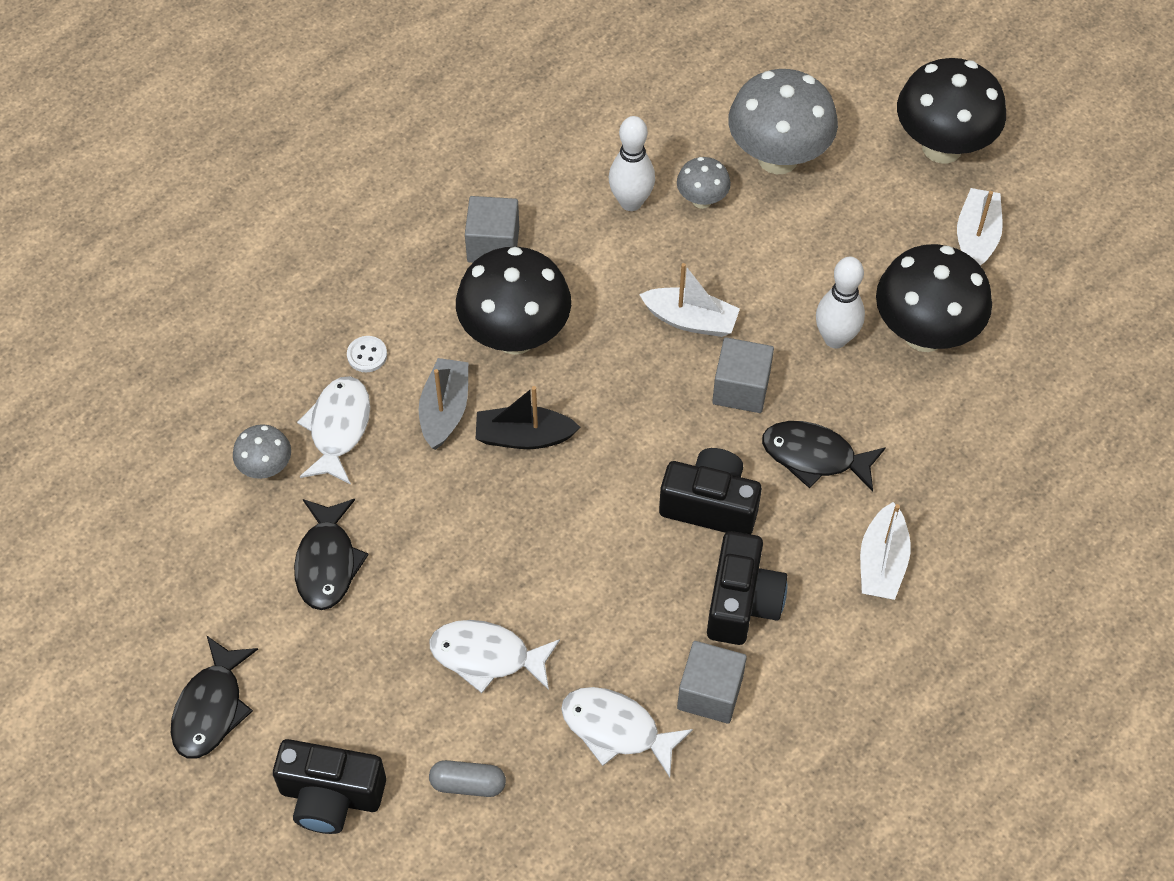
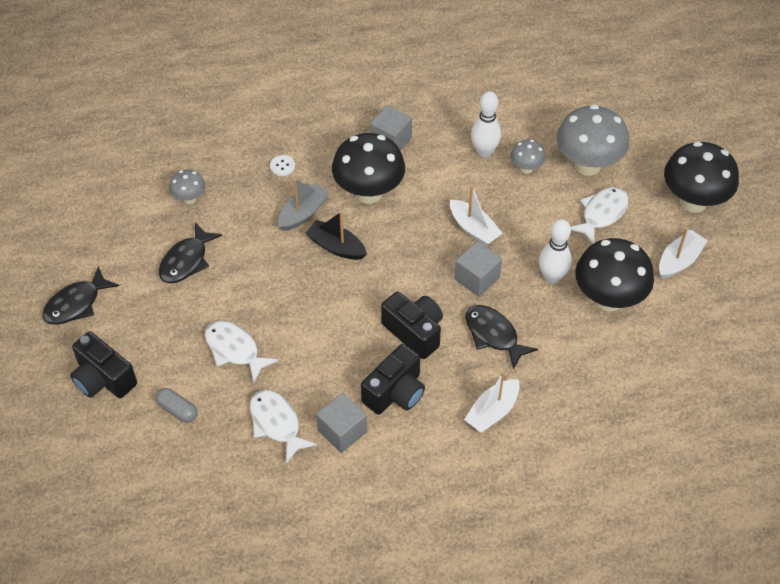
camera: 30 degrees right, 5 degrees down
(338, 428) = (241, 196): white fish -> white fish (601, 214)

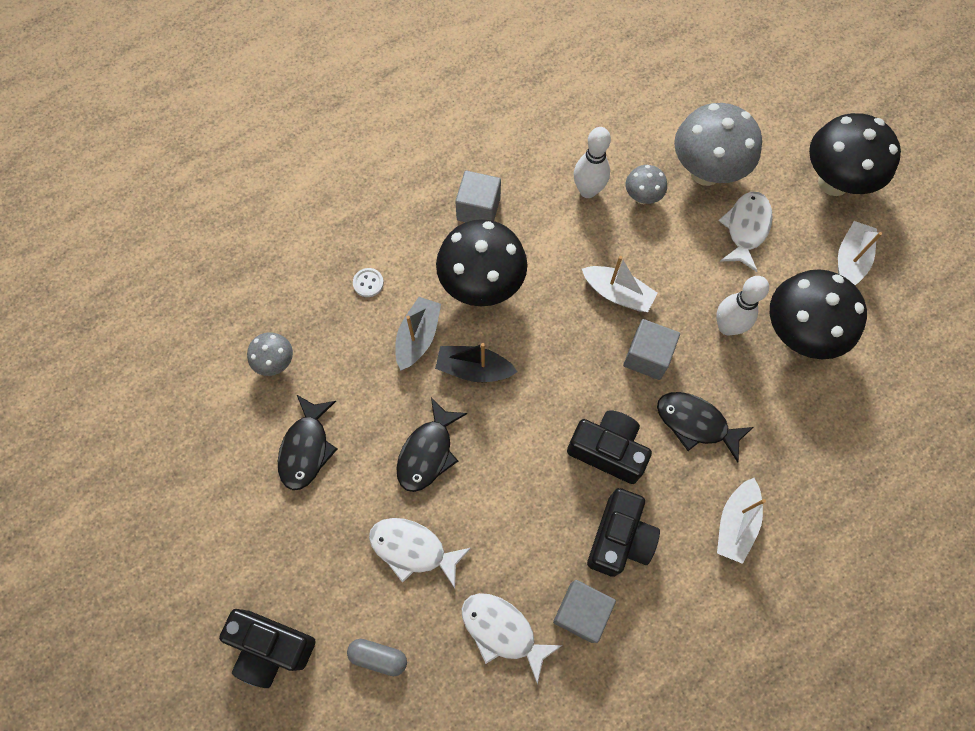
camera: 20 degrees left, 15 degrees up
(76, 304) = (195, 555): black fish -> black fish (428, 452)

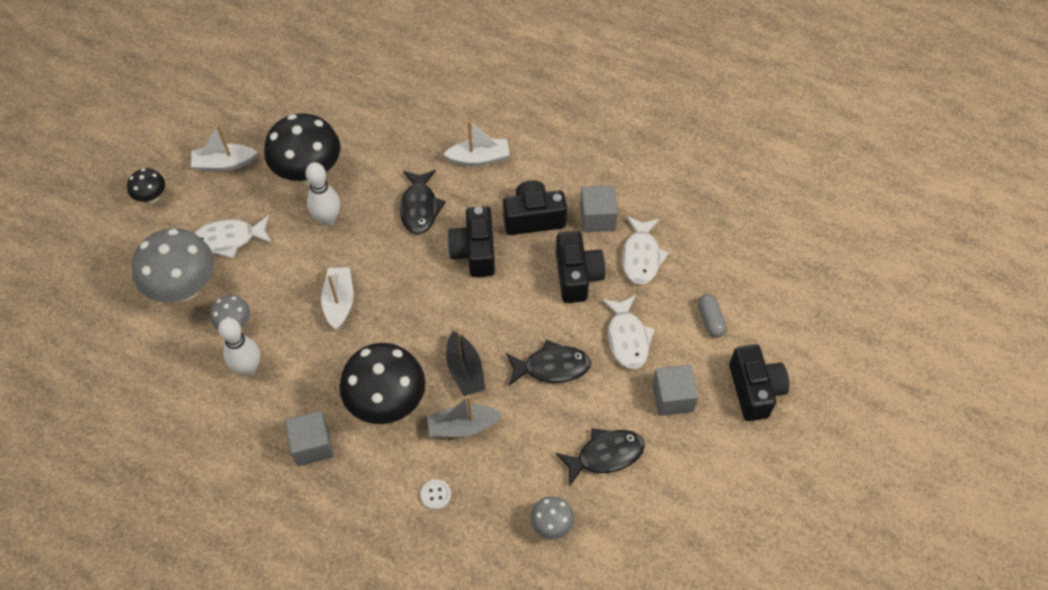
camera: 120 degrees left, 10 degrees down
(518, 542) = (577, 276): none -> black camera
(647, 356) = (383, 259): grey cube -> grey cube (672, 398)
(833, 182) = (152, 197): black mushroom -> black mushroom, size x0.49

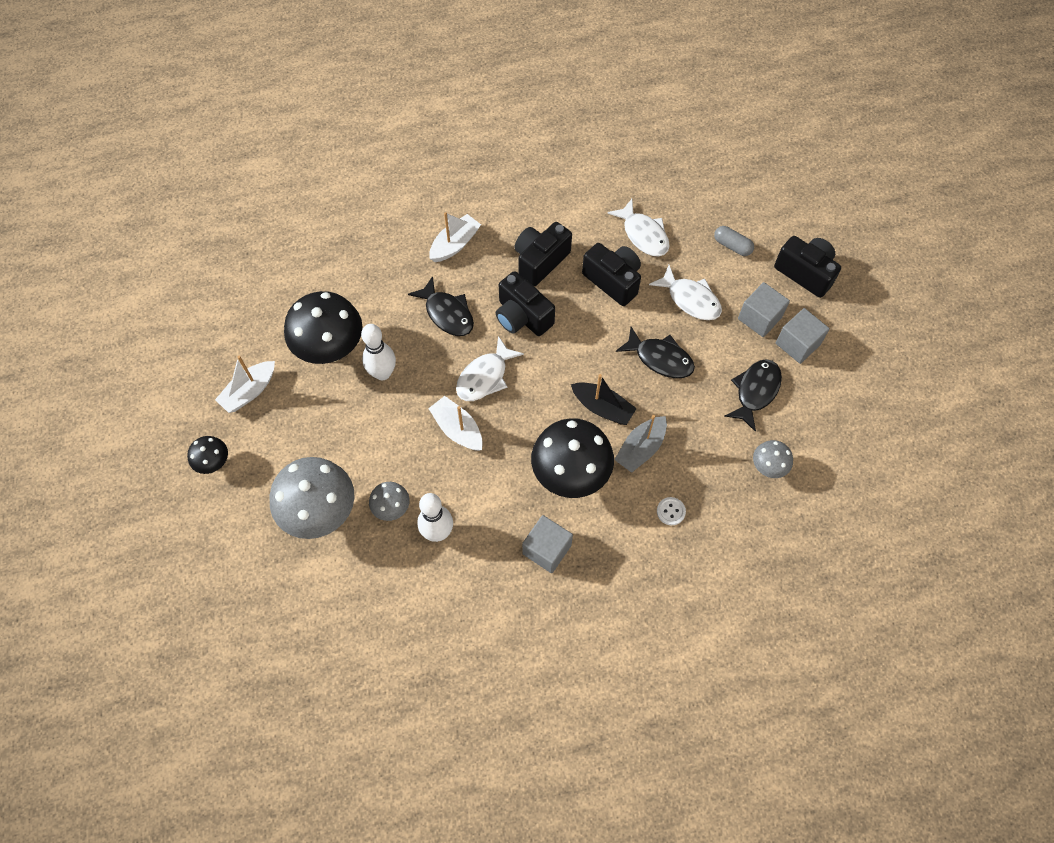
camera: 40 degrees left, 5 degrees up
(229, 239) = (317, 447): white fish -> white fish (485, 377)
(552, 367) = (660, 358): black fish -> black fish turned 75 degrees clockwise
(597, 218) = (586, 228): grey cube -> grey cube (797, 344)

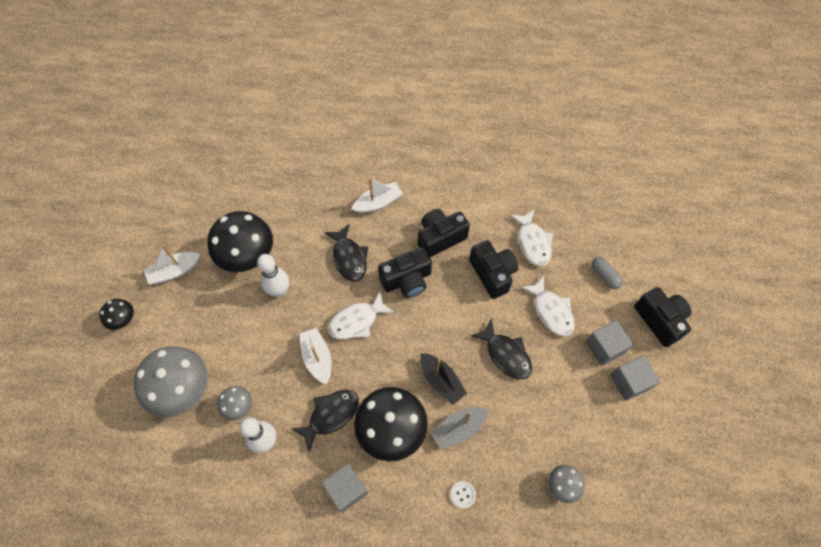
camera: 20 degrees right, 0 degrees up
(522, 317) = (407, 280): black camera -> black camera turned 90 degrees counterclockwise
(755, 391) = (576, 412): black fish -> black fish (330, 415)

